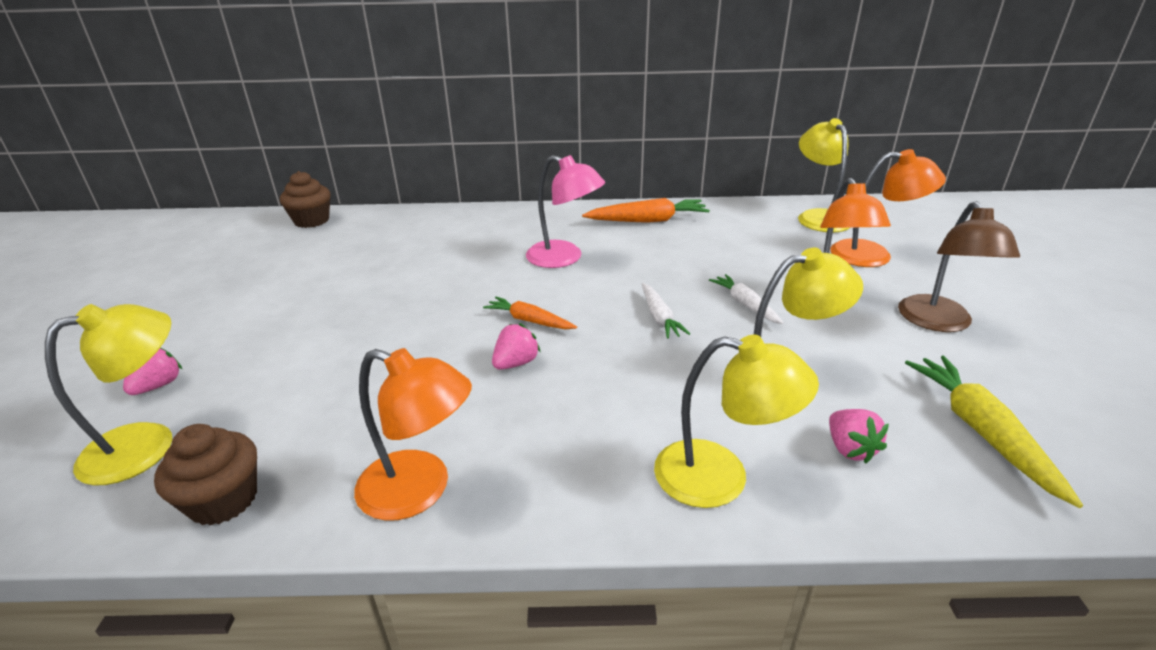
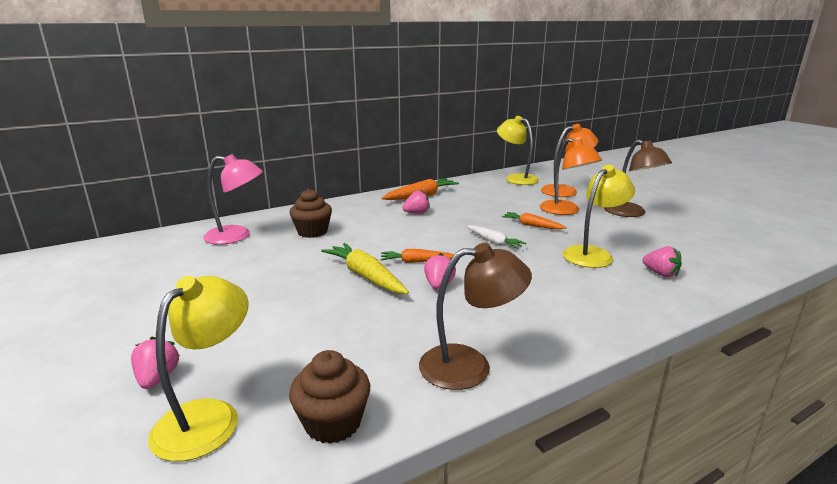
camera: 30 degrees left, 10 degrees down
(311, 220) = (149, 241): brown cupcake -> brown cupcake (312, 232)
(420, 490) = (470, 366): orange lamp -> brown lamp
(564, 258) = (393, 225): pink lamp -> pink lamp (237, 236)
(612, 246) = (416, 213): none -> pink strawberry
(720, 477) = (622, 303): yellow lamp -> none
(745, 304) = (532, 225): white carrot -> orange carrot
(981, 431) = (701, 251): yellow carrot -> yellow carrot (365, 276)

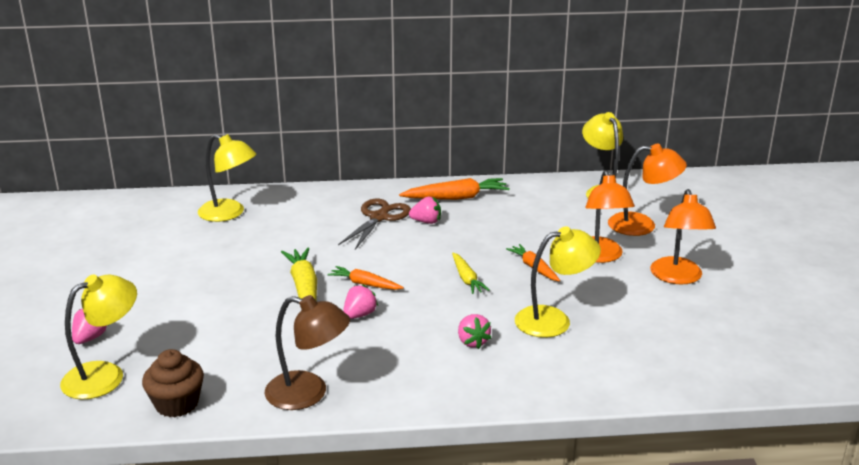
camera: 25 degrees right, 5 degrees up
(237, 236) = (229, 213): pink lamp -> yellow lamp
(312, 232) = (300, 224): brown cupcake -> none
(376, 217) = (379, 217): none -> brown scissors
(493, 242) = (466, 279): white carrot -> yellow carrot
(630, 213) = (678, 277): brown lamp -> orange lamp
(660, 274) = (594, 361): pink strawberry -> pink strawberry (472, 342)

